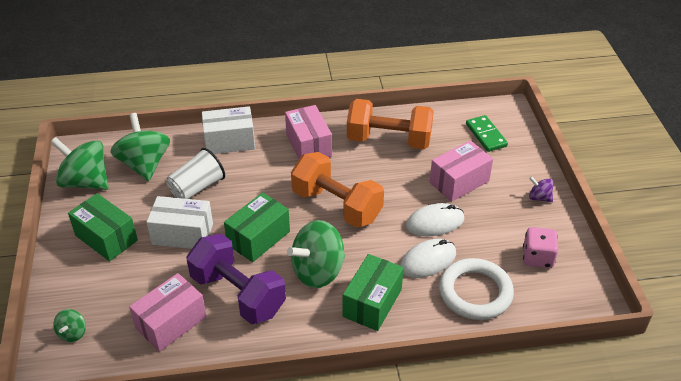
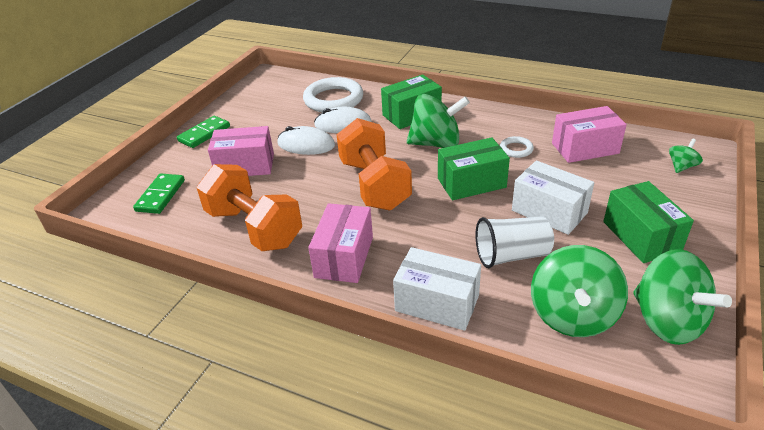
camera: 145 degrees left, 5 degrees down
(238, 294) = (516, 149): purple dumbbell -> white ring
(537, 258) = (265, 103): pink dice -> none
(539, 197) = (204, 134): purple spinning top -> green domino

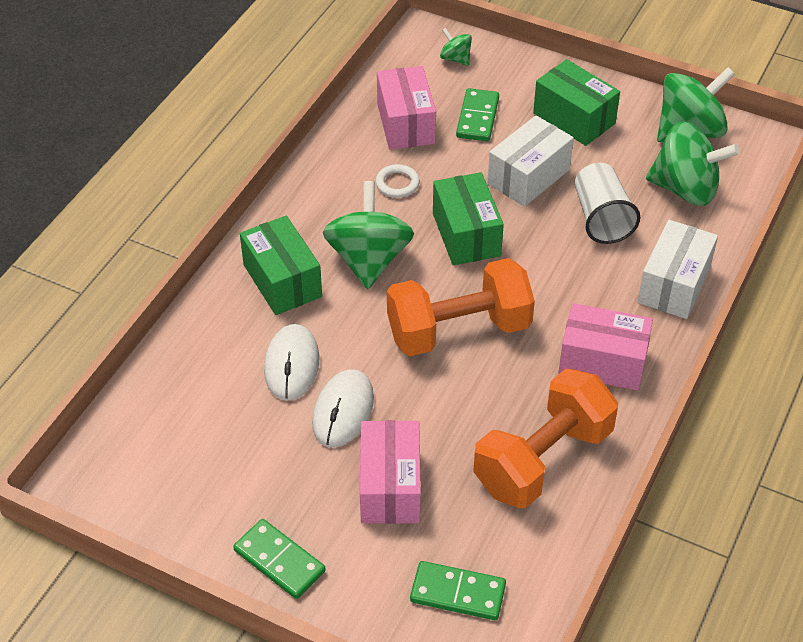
camera: 90 degrees left, 10 degrees up
(333, 99) = (206, 378): white ring -> none
(611, 182) = (477, 118): none -> green domino
(641, 236) = (574, 118): green box -> green box turned 60 degrees clockwise

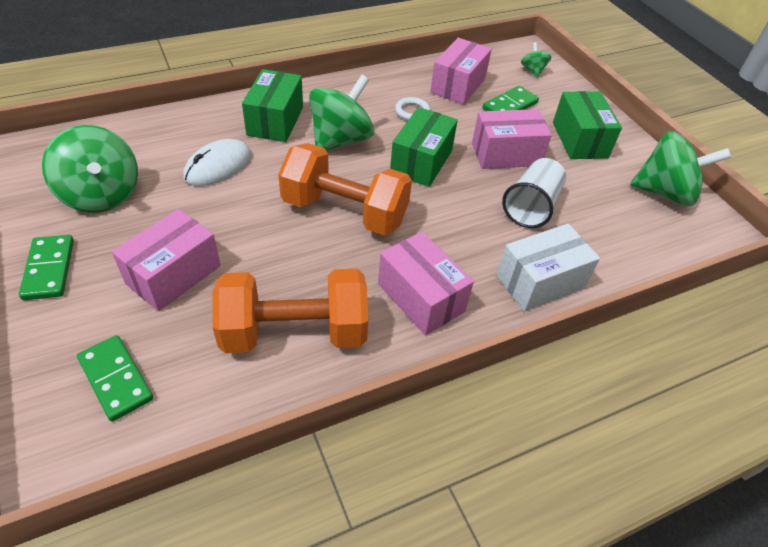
camera: 35 degrees right, 0 degrees up
(343, 411) = (210, 210): white mouse -> none
(528, 177) = (506, 154): white box -> pink box
(685, 189) = (621, 226): green spinning top -> green spinning top (101, 195)

